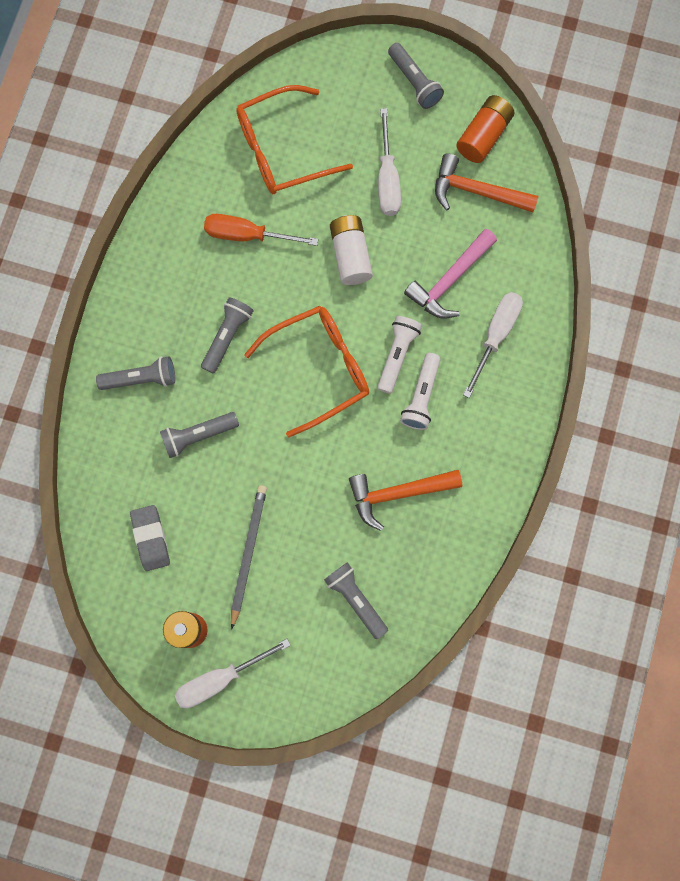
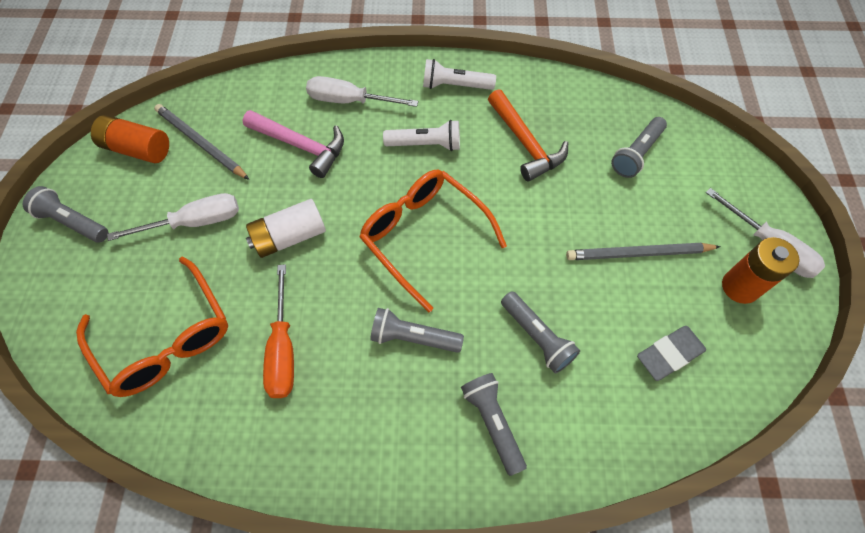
camera: 105 degrees left, 15 degrees down
(397, 355) = (390, 172): white flashlight -> white flashlight (455, 86)
(414, 82) = (73, 222): grey flashlight -> grey flashlight turned 105 degrees counterclockwise
(476, 191) = (201, 143): orange hammer -> grey pencil

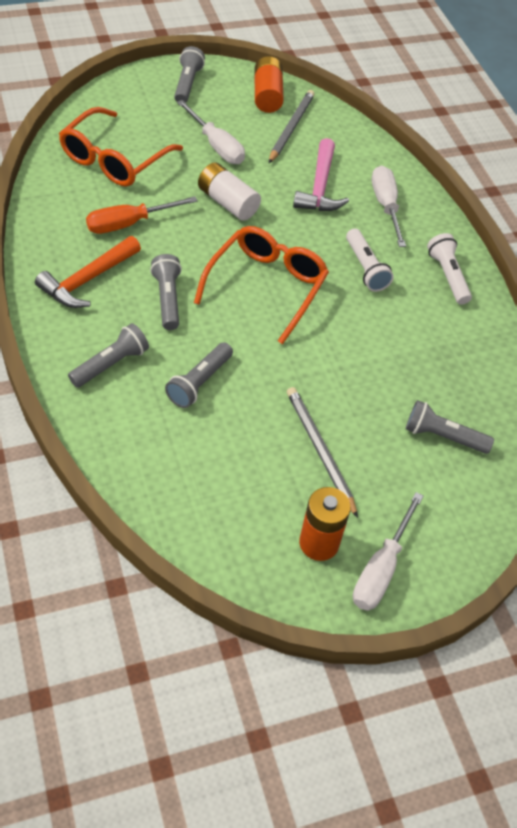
camera: 65 degrees right, 10 degrees down
(525, 143) = (406, 342): orange hammer -> orange hammer (87, 280)
(669, 354) = (219, 486): grey eraser -> none

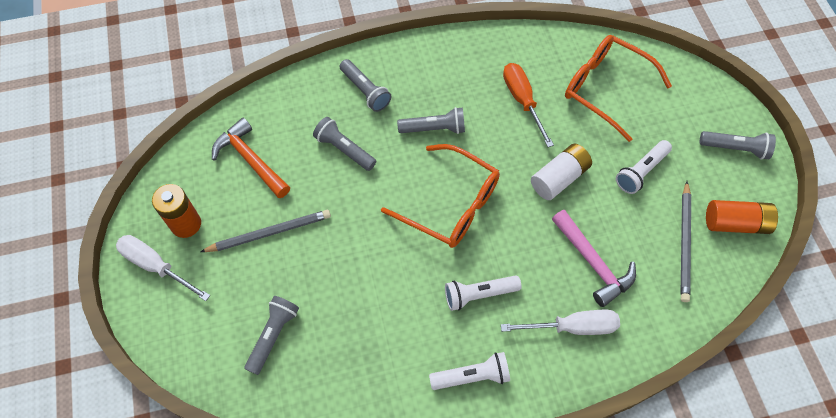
camera: 100 degrees right, 10 degrees up
(87, 280) = (453, 73): orange hammer -> orange hammer (250, 159)
(216, 146) = (641, 171): white screwdriver -> white flashlight
(291, 128) = (684, 243): grey pencil -> grey pencil turned 75 degrees clockwise
(320, 187) = (593, 263): pink hammer -> pink hammer turned 135 degrees counterclockwise

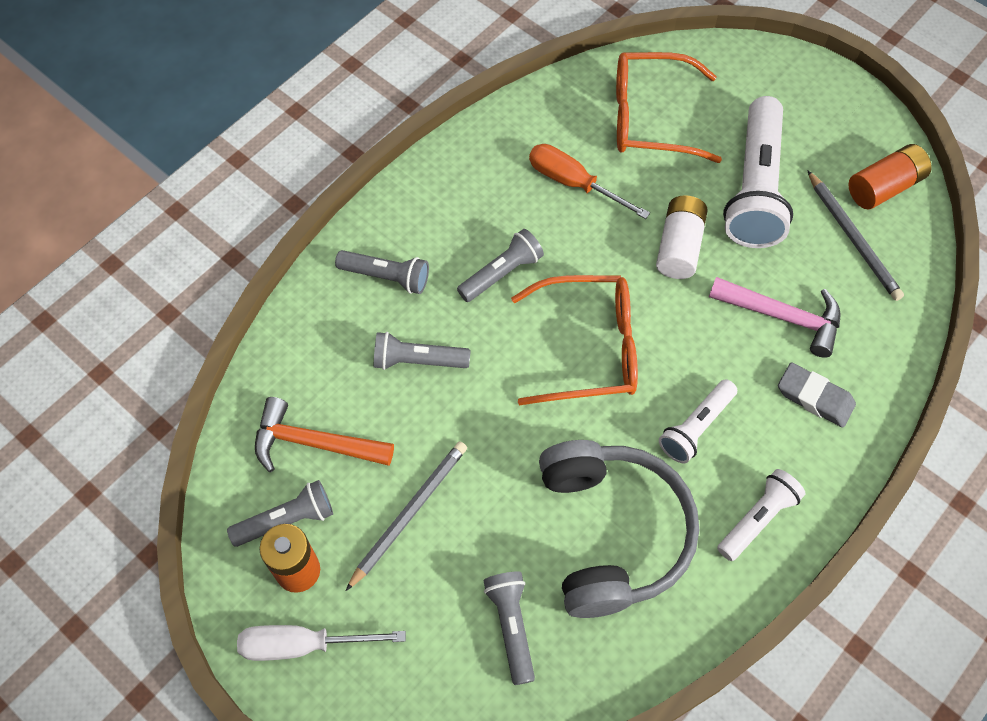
camera: 35 degrees left, 0 degrees up
(375, 322) = (611, 533): none -> grey headphones
(572, 327) = (814, 398): white screwdriver -> grey eraser
(641, 171) = (755, 188): white flashlight -> white flashlight, size x1.86
(735, 148) = (826, 108): grey flashlight -> grey flashlight (286, 520)

